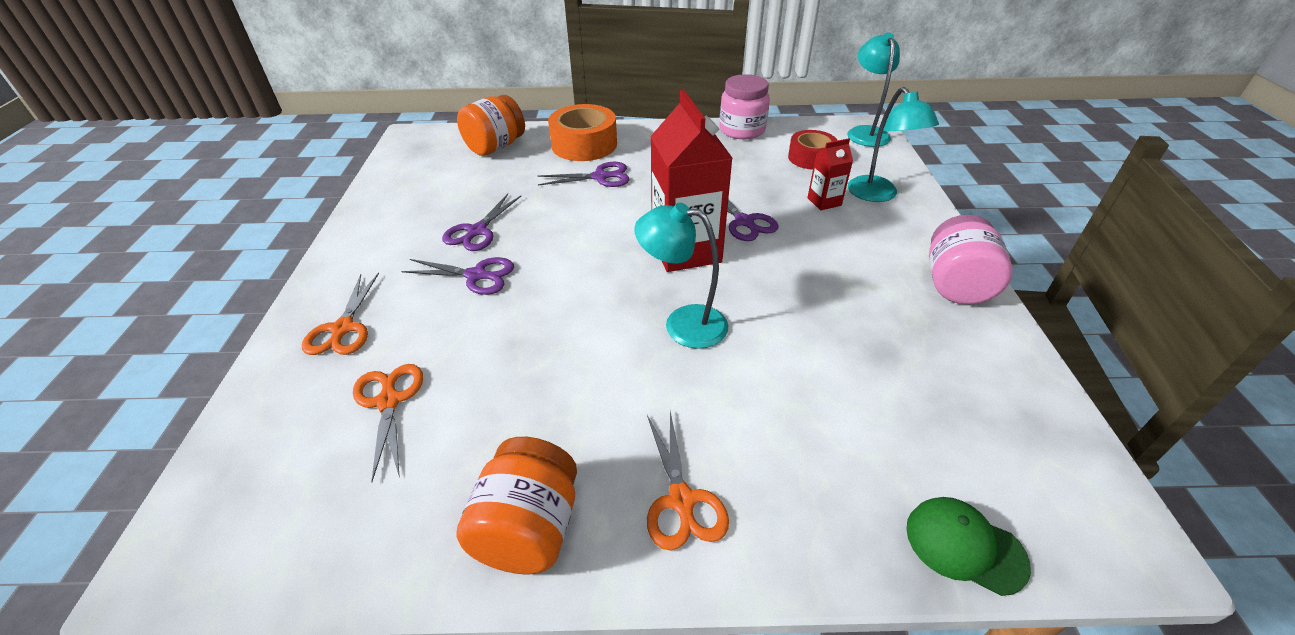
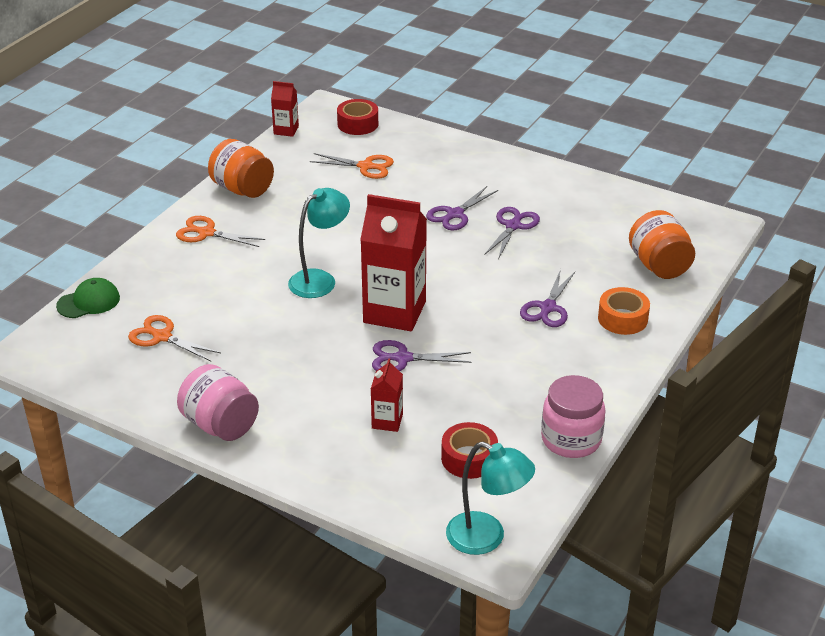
camera: 120 degrees right, 5 degrees down
(238, 477) = (358, 124): none -> red tape
(280, 584) = (286, 130): none -> red carton
(343, 329) = (445, 160): orange scissors -> orange scissors (162, 337)
(477, 231) = (513, 226): purple scissors -> purple scissors turned 60 degrees clockwise
(584, 144) = (622, 318): orange tape -> orange tape, size x0.66
(878, 195) = (364, 463): turquoise lamp -> none

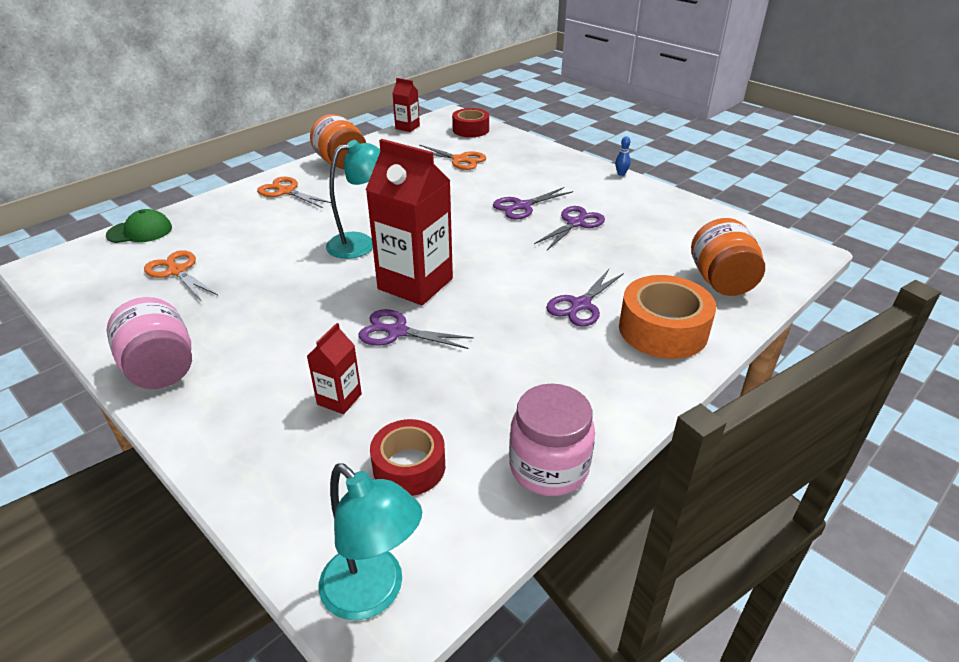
camera: 15 degrees right, 0 degrees up
(536, 161) = (621, 174): none -> blue bowling pin
(622, 318) = (663, 330): orange tape -> orange tape, size x1.51

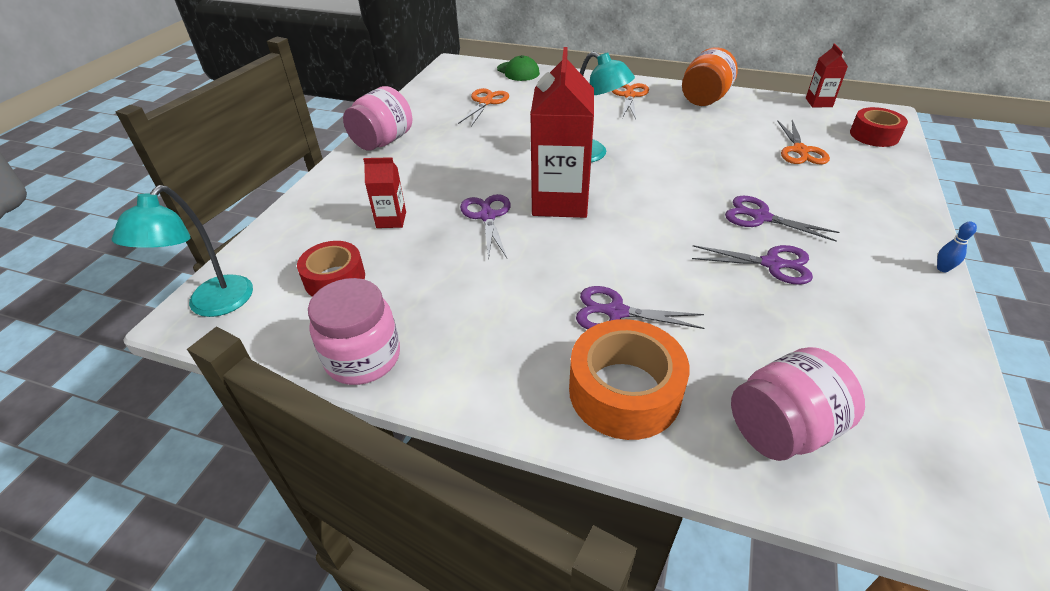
camera: 65 degrees right, 5 degrees up
(721, 281) = (782, 429): orange jar -> pink jar

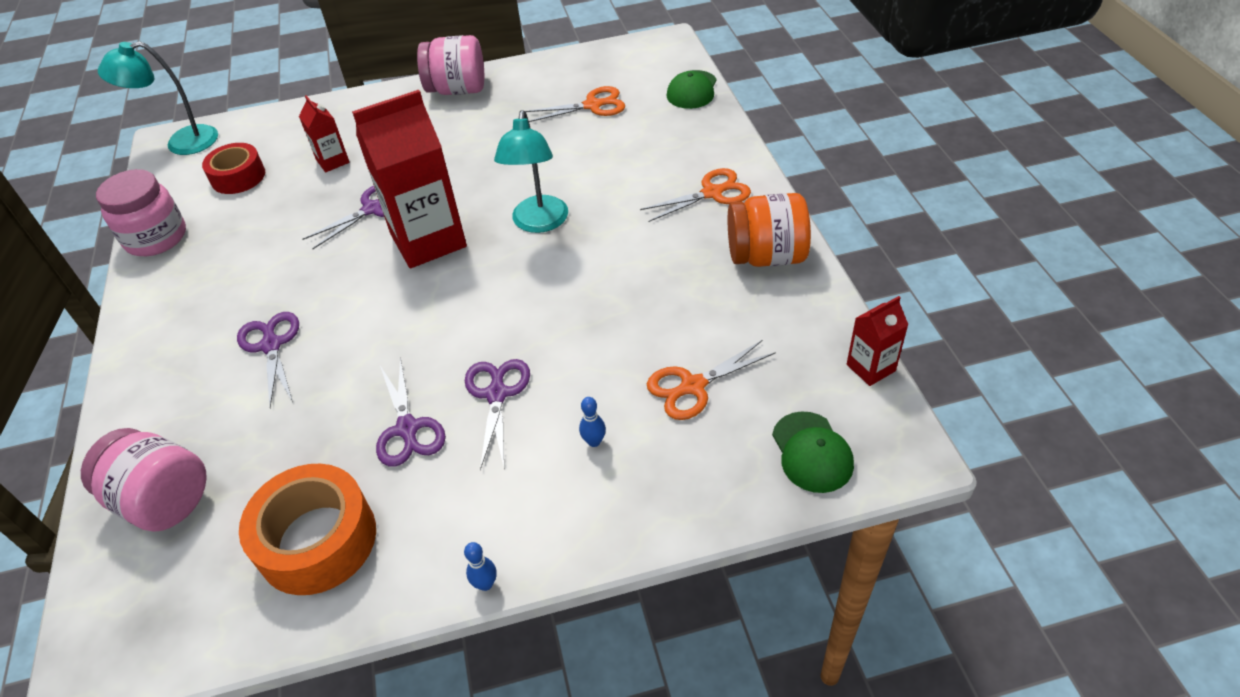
camera: 60 degrees right, 5 degrees up
(624, 391) = (173, 388): orange tape -> orange tape (317, 540)
(829, 194) = (594, 441): none -> blue bowling pin
(874, 135) = (812, 452): red tape -> green cap

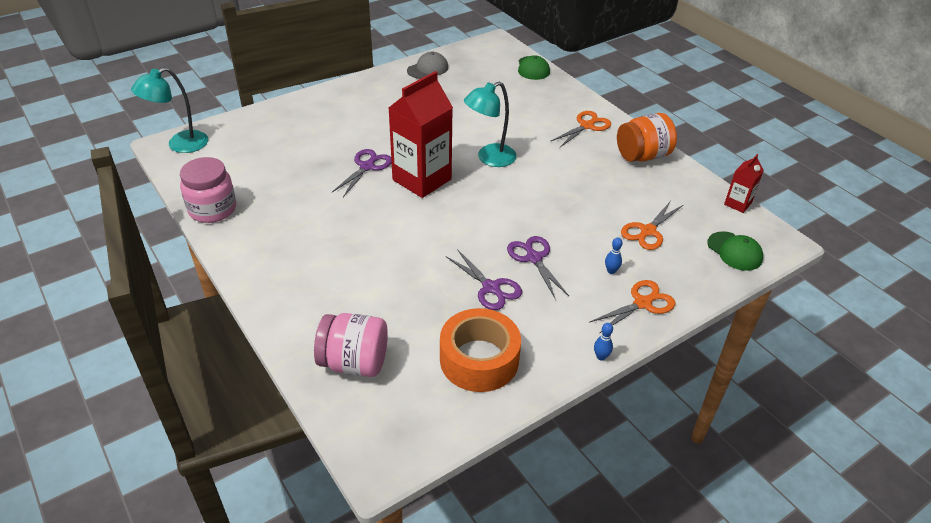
camera: 25 degrees left, 5 degrees down
(238, 177) = (246, 161): red tape -> none
(271, 345) = (358, 259): purple scissors -> none
(332, 161) = (313, 141): red carton -> none
(457, 90) = (372, 85): pink jar -> none
(539, 223) = (489, 158): turquoise lamp -> turquoise lamp turned 75 degrees clockwise
(545, 74) = (428, 69): none -> grey cap
(593, 105) = (474, 84): orange scissors -> orange scissors (643, 303)

